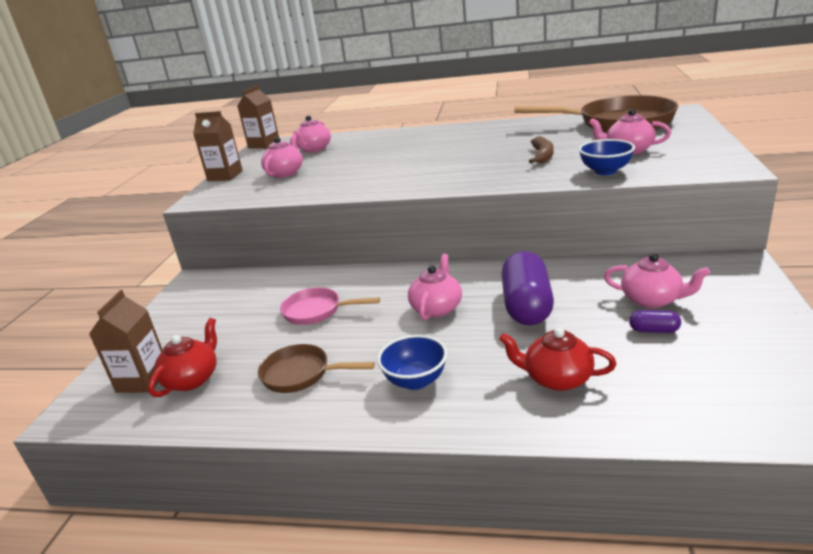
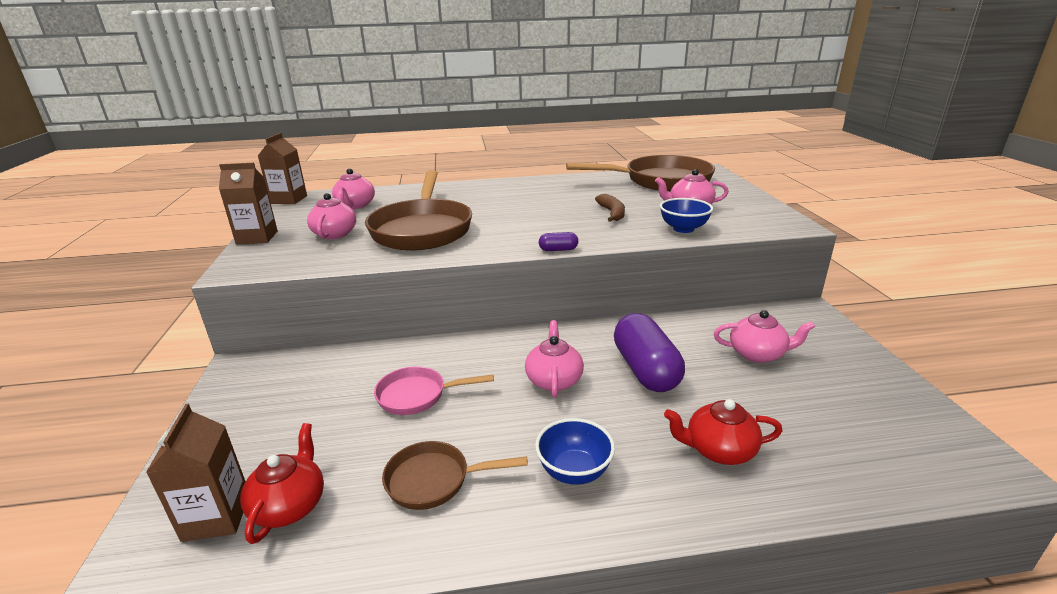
camera: 20 degrees left, 0 degrees up
(358, 170) = (422, 229): none -> brown pan
(654, 330) = (777, 386): purple capsule -> purple capsule (558, 250)

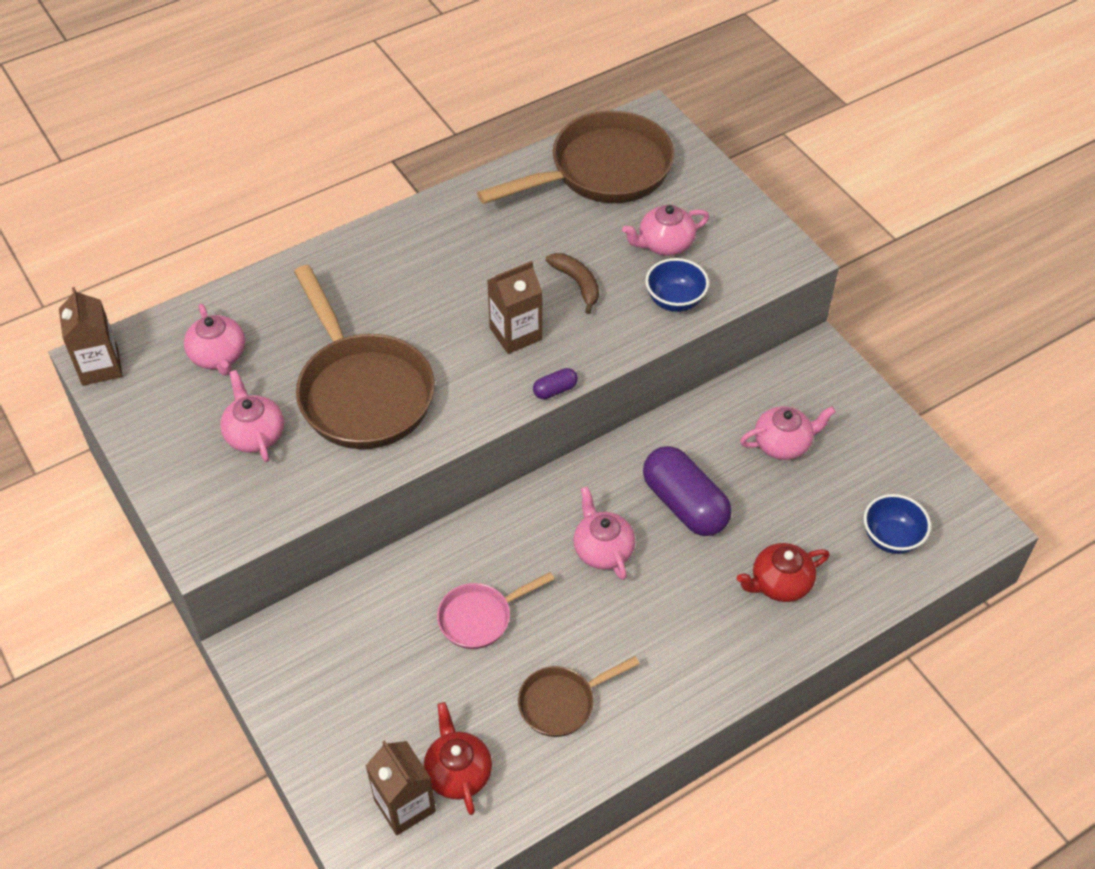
camera: 25 degrees left, 25 degrees up
(257, 237) = (157, 475): brown carton -> brown carton (515, 334)
(574, 471) = (672, 650): blue bowl -> blue bowl (891, 538)

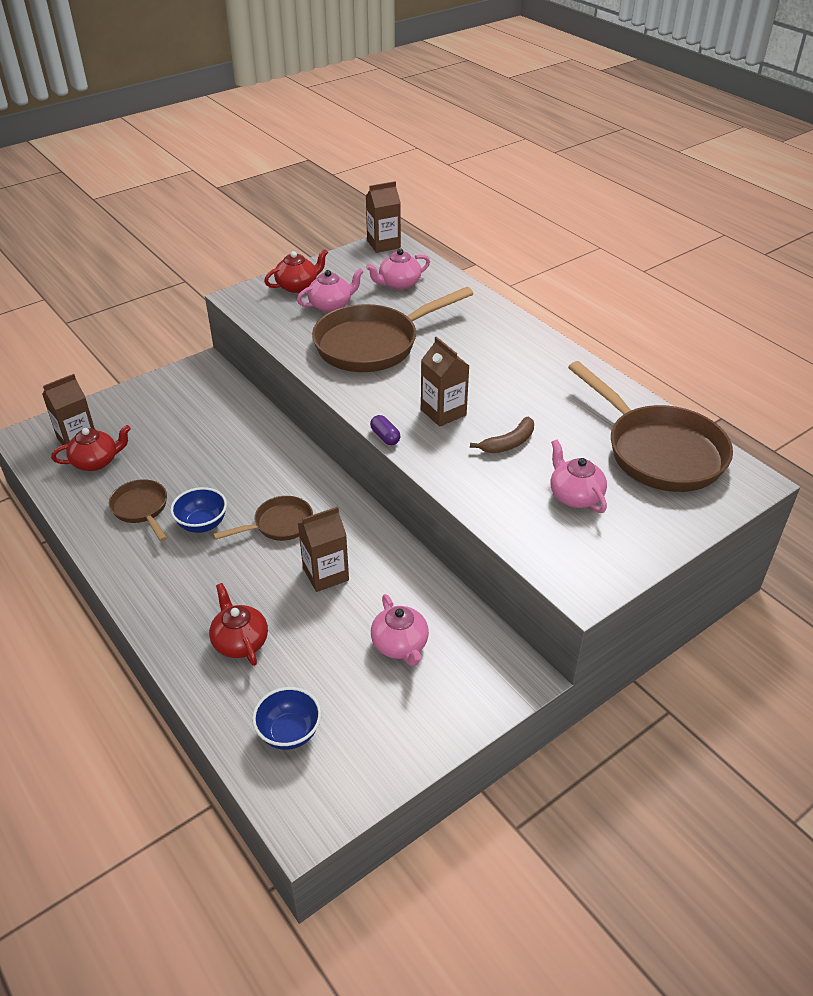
camera: 85 degrees right, 10 degrees down
(191, 473) = (298, 286): none -> red teapot
(480, 618) = (219, 462): pink pan -> none
(602, 549) = (279, 524): pink teapot -> brown pan
(675, 301) = (502, 504): blue bowl -> blue bowl (202, 524)
(684, 504) = (325, 574): purple capsule -> brown carton

